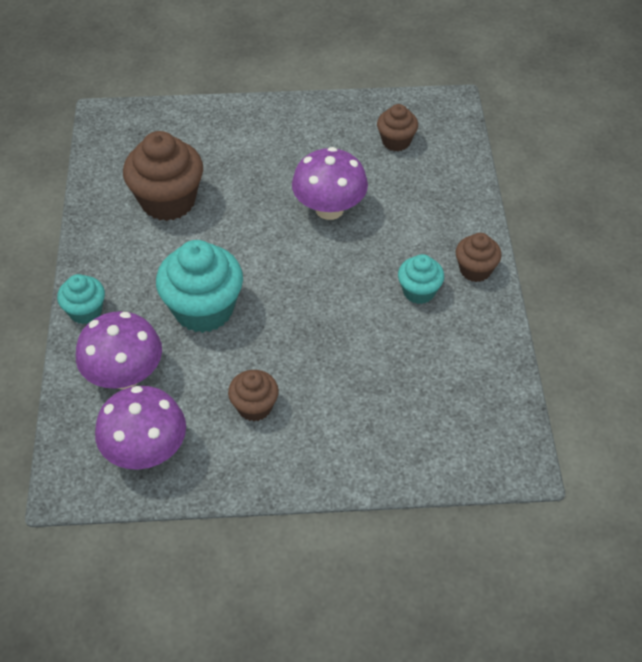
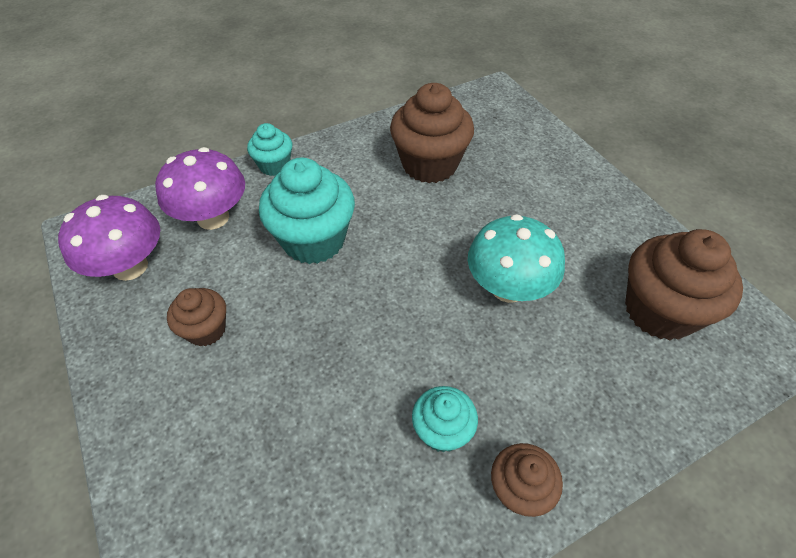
camera: 65 degrees right, 0 degrees up
(329, 209) = (508, 288): purple mushroom -> turquoise mushroom
(396, 141) = (659, 311): brown cupcake -> brown cupcake, size x1.82

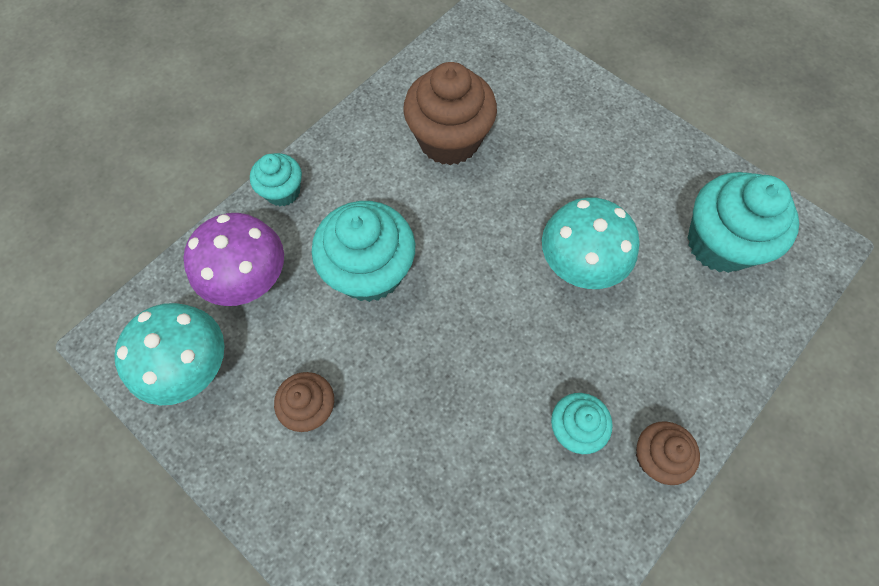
camera: 20 degrees left, 15 degrees up
(130, 267) = (191, 366): purple mushroom -> turquoise mushroom
(659, 311) = (719, 243): brown cupcake -> turquoise cupcake

